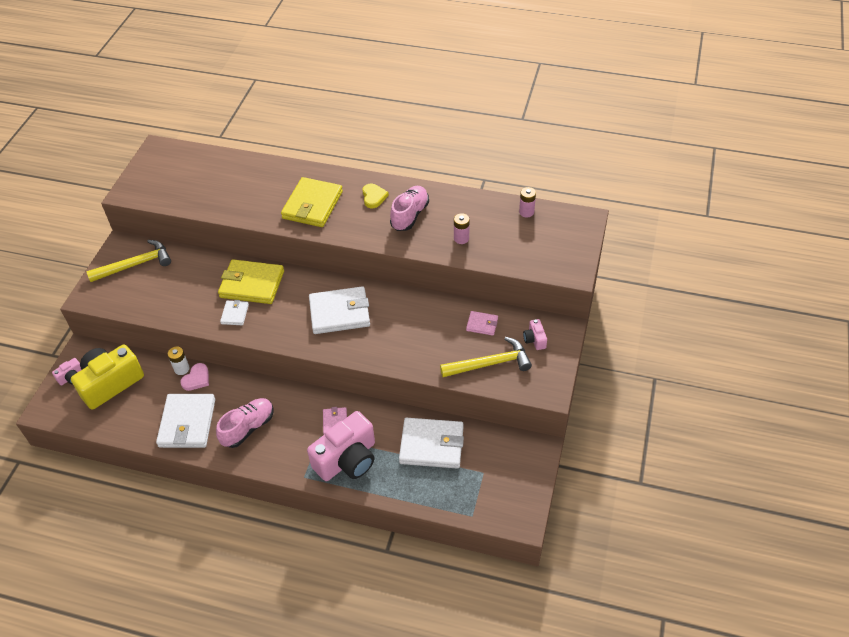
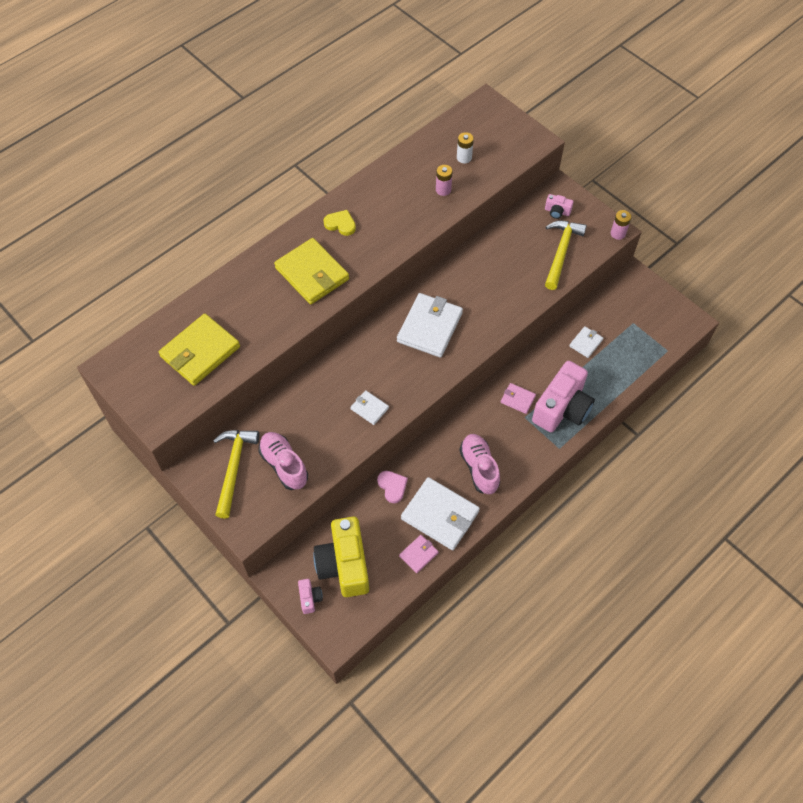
camera: 60 degrees left, 10 degrees up
(182, 369) = (371, 494): white battery -> white battery (464, 158)
(252, 284) = (341, 379): yellow wallet -> yellow wallet (200, 352)
(347, 459) = (562, 408): pink camera -> pink camera turned 45 degrees clockwise
(410, 215) = (386, 210): pink shoe -> pink shoe (284, 465)
(431, 445) = (586, 343): white wallet -> white wallet, size x0.49
(482, 324) = (517, 236): pink wallet -> pink wallet (418, 554)
(526, 212) = (447, 133): pink battery -> pink battery (618, 233)

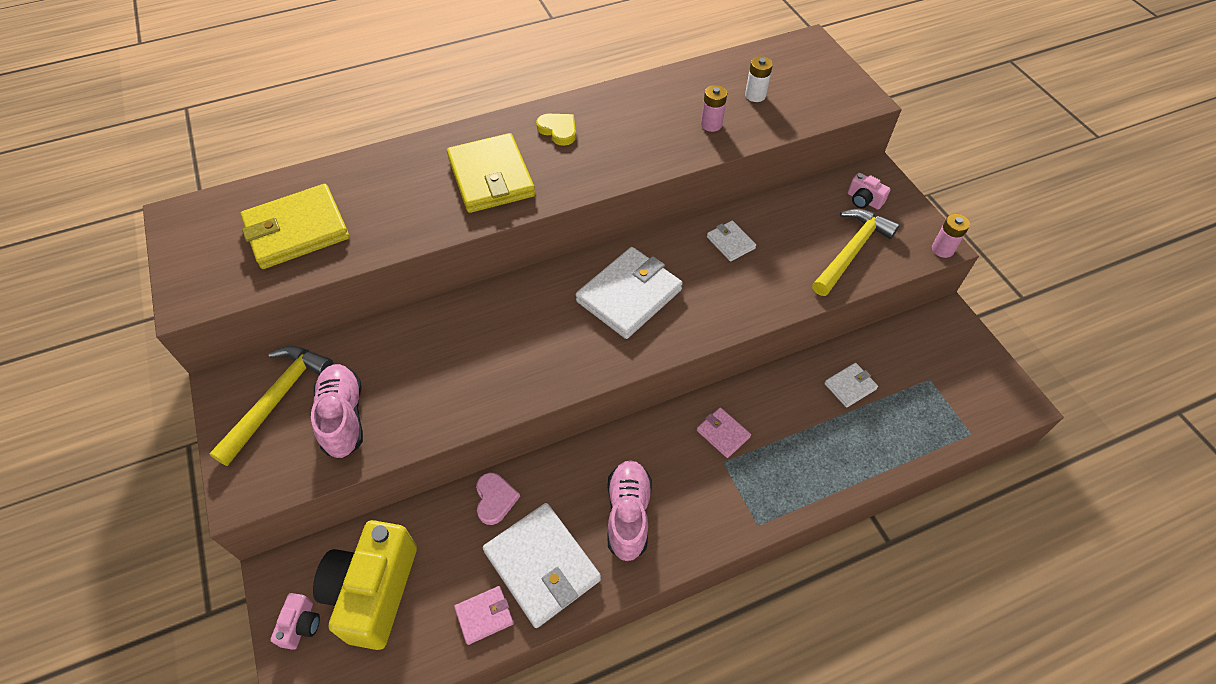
camera: 20 degrees right, 5 degrees down
(369, 408) = (497, 377): white wallet -> white wallet (730, 242)
(562, 408) = (783, 467): pink camera -> none

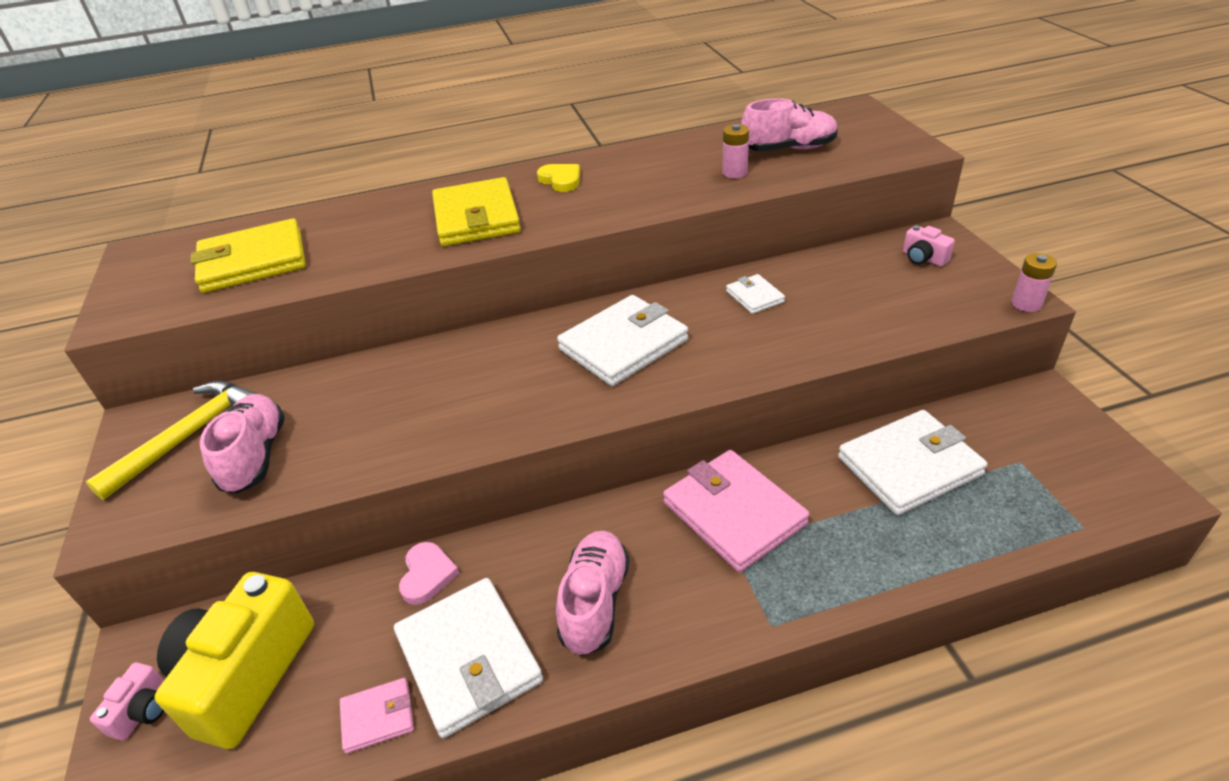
camera: 10 degrees right, 15 degrees down
(723, 433) = (734, 513): pink wallet -> pink wallet, size x2.04
(755, 95) = (789, 149): white battery -> pink shoe
(850, 386) = (909, 466): white wallet -> white wallet, size x2.04
(851, 251) = (906, 305): yellow hammer -> none

